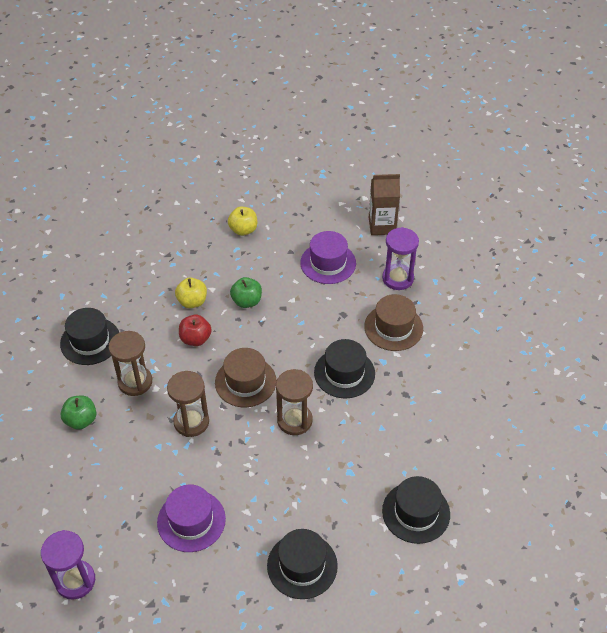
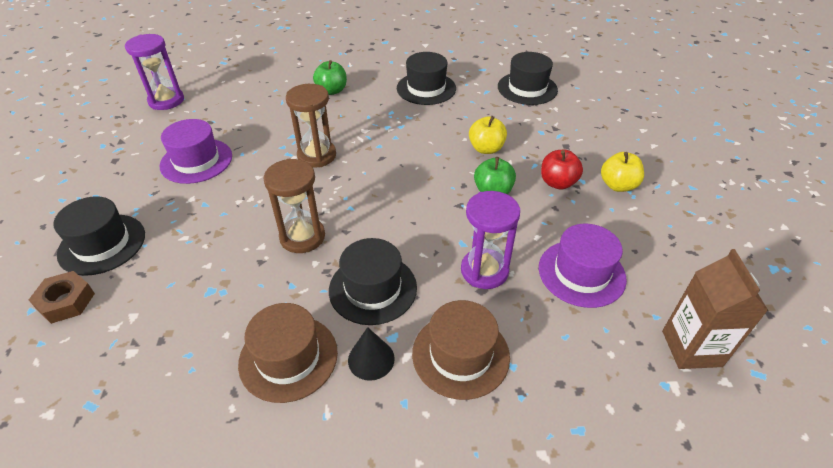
camera: 90 degrees right, 5 degrees down
(135, 382) = (373, 117): brown hourglass -> none
(195, 339) = (430, 153): red apple -> red apple (557, 183)
(245, 382) = (366, 194): brown hat -> brown hat (288, 357)
(363, 569) = (66, 301): none -> brown nut
(397, 278) = (571, 367): purple hourglass -> purple hourglass (484, 271)
(400, 371) = (371, 359): none -> black cone
(416, 512) = (118, 366): black hat -> black hat (527, 88)

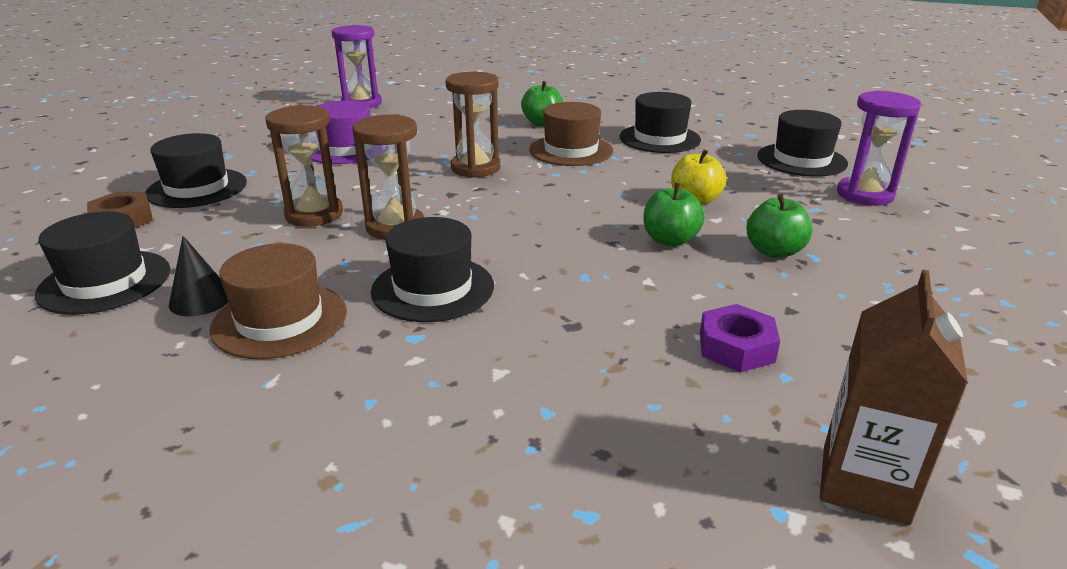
camera: 25 degrees right, 15 degrees down
(114, 372) = (105, 282): none -> black hat
(229, 243) = (314, 214): none -> brown hourglass
(371, 359) = (369, 349): black cone -> black cone (201, 299)
(460, 355) = (485, 379): brown hat -> brown hat (571, 150)
(484, 271) = (592, 309): purple hourglass -> purple hourglass (864, 195)
(557, 183) = (774, 251): red apple -> green apple
(581, 273) = (736, 347): purple hat -> purple nut
(618, 185) = (871, 273): yellow apple -> none

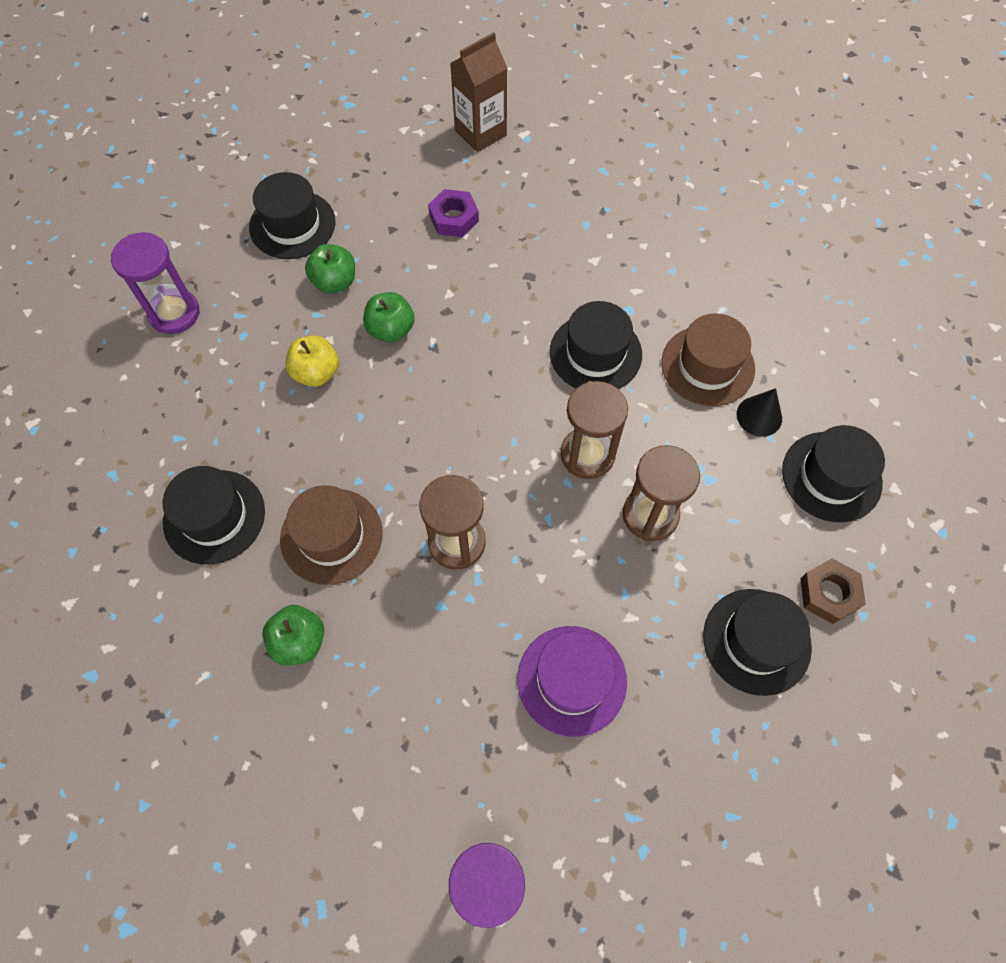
camera: 150 degrees left, 35 degrees up
(801, 160) = (140, 394): black hat -> black hat (292, 225)

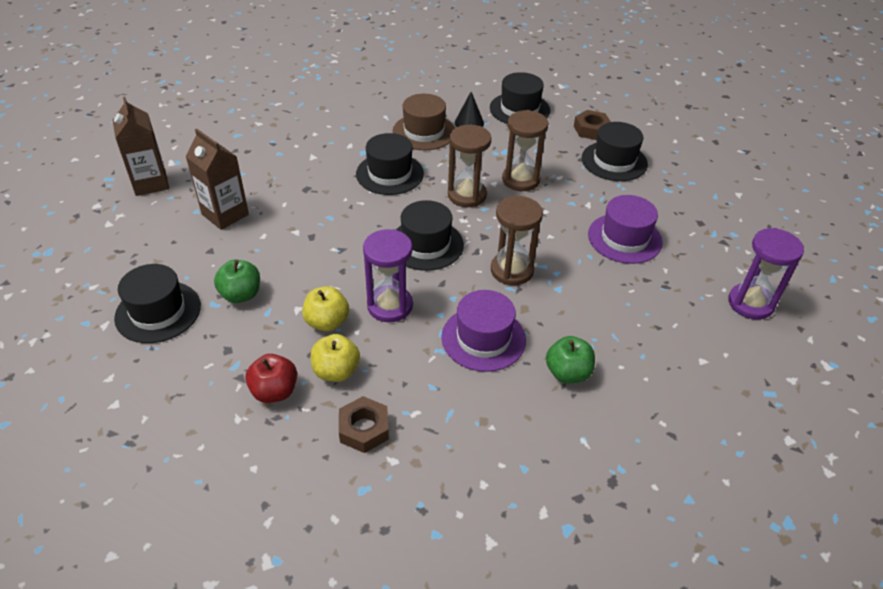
camera: 75 degrees left, 20 degrees down
(174, 313) = (202, 415): purple hourglass -> purple hourglass (390, 306)
(182, 453) = (364, 429): none -> brown nut
(213, 360) = (274, 391): none -> red apple
(214, 516) = (438, 413): black hat -> black hat (426, 244)
(250, 404) = (336, 371): none -> yellow apple
(331, 536) = (483, 338): brown hat -> purple hat
(391, 330) = (310, 270): green apple -> none
(454, 218) = (225, 214): purple nut -> brown carton

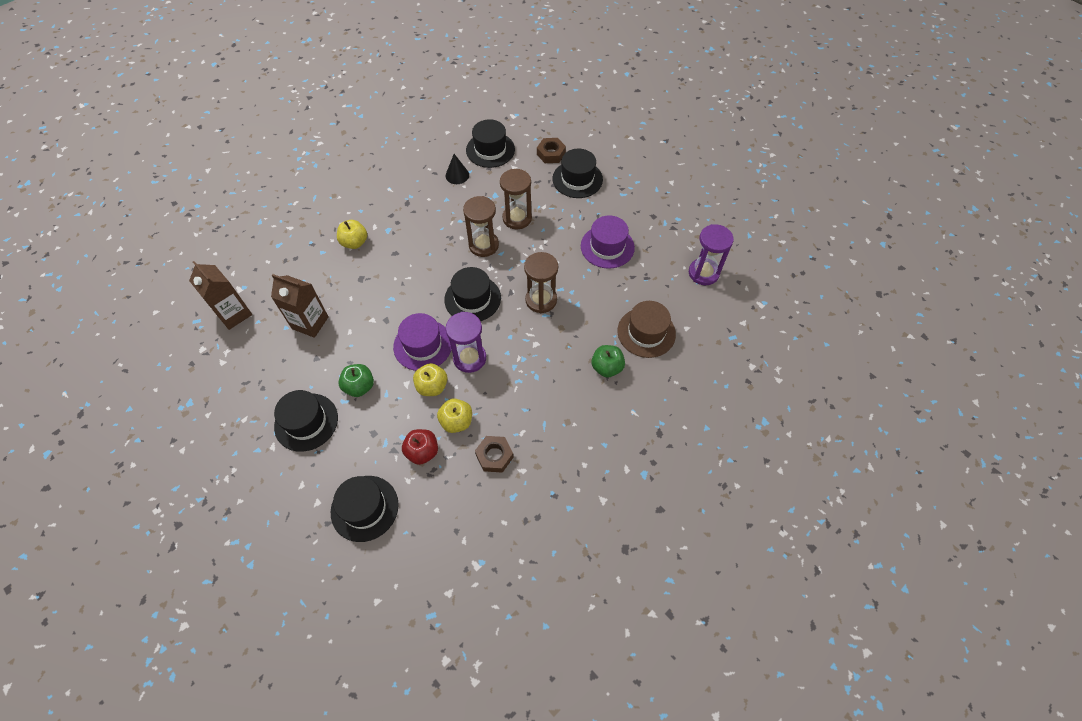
camera: 20 degrees left, 15 degrees up
(319, 154) = (355, 242): none -> yellow apple
(390, 174) = (418, 244): black hat -> black hat (364, 508)
(424, 132) = (426, 195): brown hat -> brown hat (646, 332)
(483, 338) = (543, 361): purple hat -> purple hat (423, 345)

